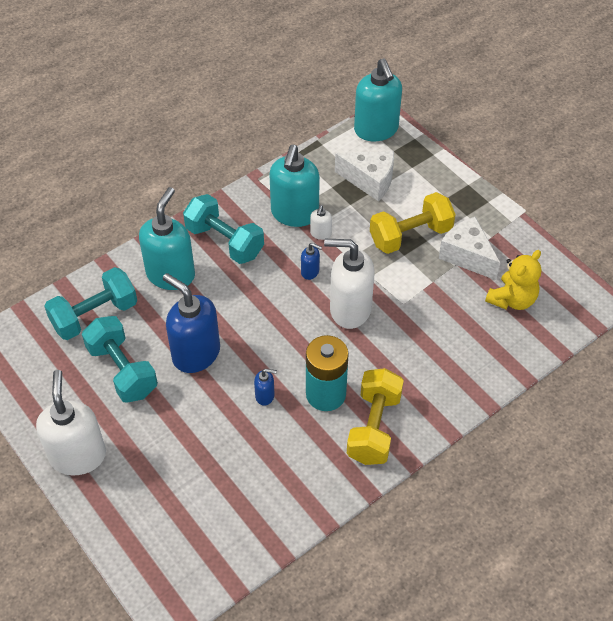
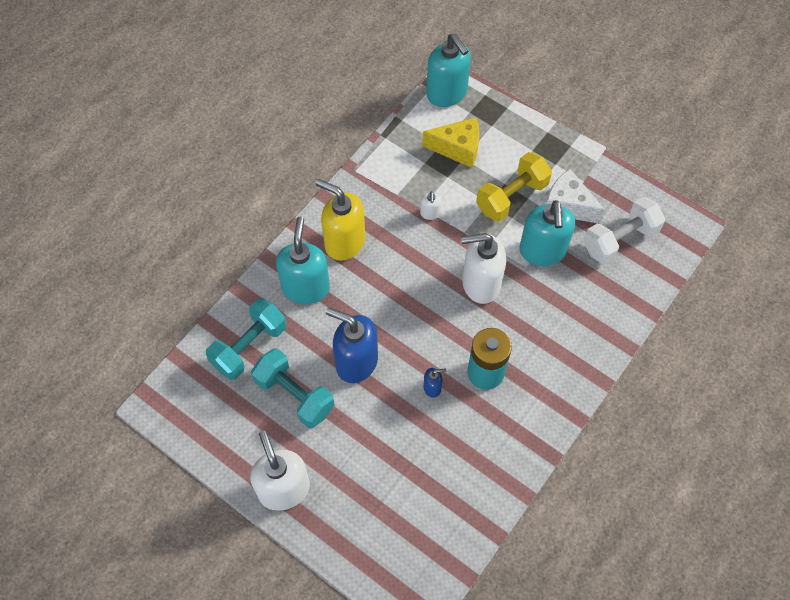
camera: 15 degrees left, 10 degrees up
(224, 241) = (344, 242): turquoise dumbbell -> yellow soap dispenser
(294, 214) = (399, 198): turquoise soap dispenser -> turquoise soap dispenser (542, 251)
(310, 272) = (433, 254): blue soap dispenser -> none
(370, 181) = (458, 148): white cheese -> yellow cheese
(374, 427) = (537, 394): yellow dumbbell -> none
(512, 299) = (620, 239): yellow teddy bear -> white dumbbell

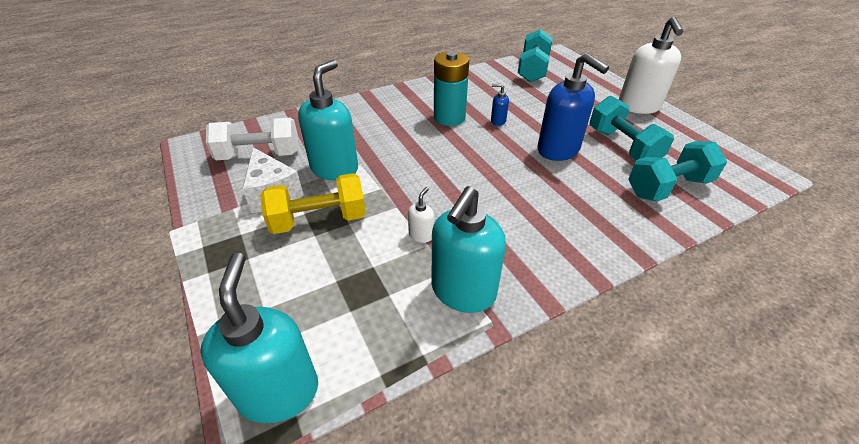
camera: 155 degrees left, 20 degrees down
(306, 287) = (597, 214): turquoise soap dispenser -> turquoise soap dispenser (463, 292)
(344, 242) = (538, 241): yellow soap dispenser -> none
(433, 534) = (532, 70): none -> turquoise dumbbell
(458, 148) = (333, 295): yellow cheese -> none
(480, 284) = (412, 165): white soap dispenser -> none

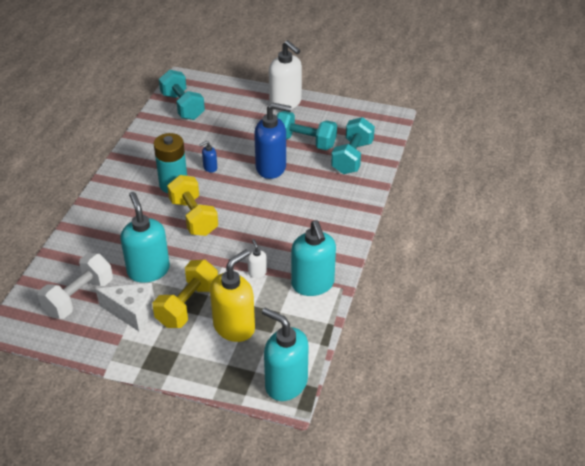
camera: 45 degrees left, 0 degrees up
(325, 274) = (234, 327): none -> yellow soap dispenser
(431, 150) = (193, 217): none -> yellow dumbbell

